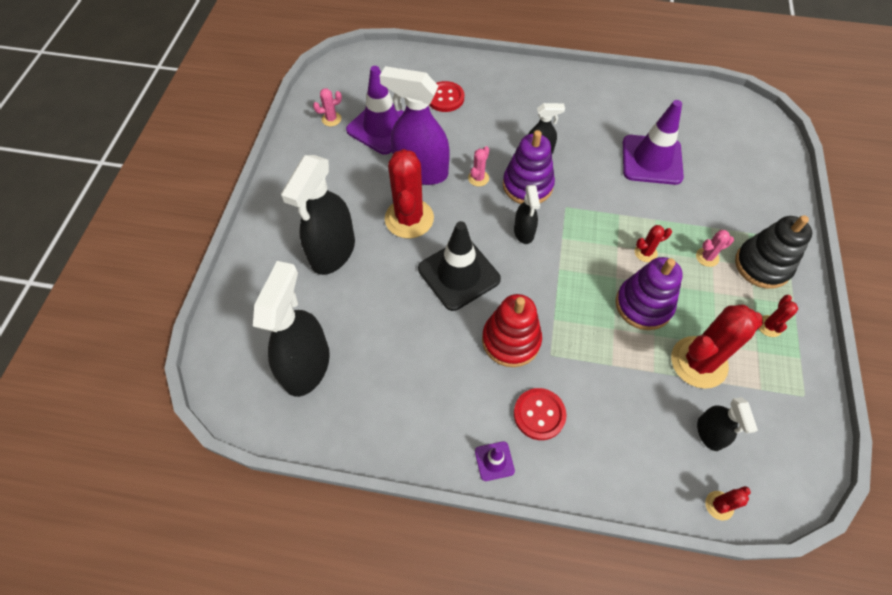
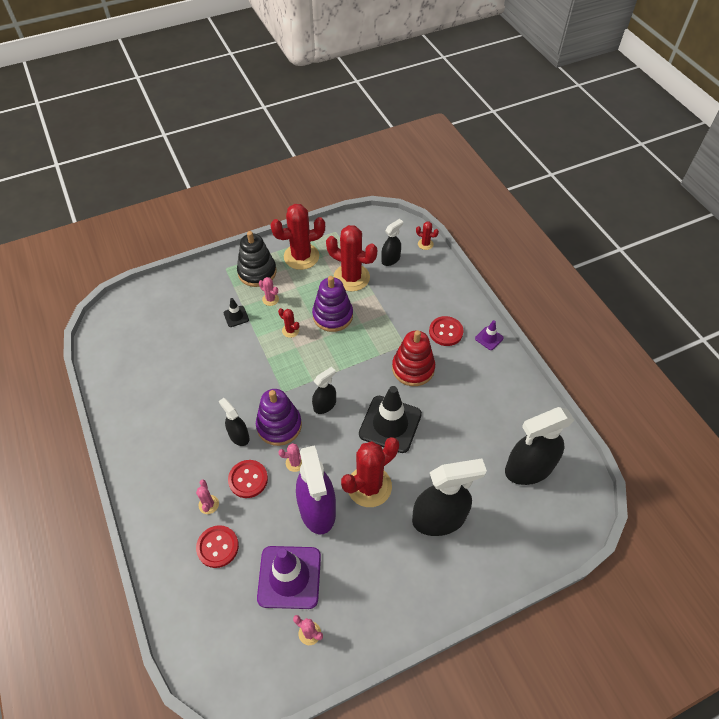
camera: 125 degrees left, 5 degrees down
(486, 107) = (208, 504): none -> pink cactus
(489, 140) = (248, 479): none -> red button
(651, 160) = (199, 361): purple traffic cone -> none
(697, 214) = (236, 316): none -> black traffic cone
(769, 326) = (301, 256): red cactus -> red cactus, size x2.23

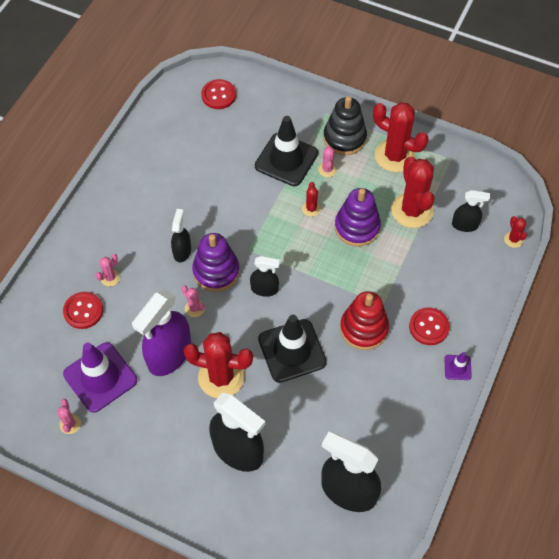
camera: 50 degrees right, 5 degrees up
(236, 316) = (286, 159): black traffic cone -> black traffic cone, size x2.20
(248, 479) = (152, 287): red button -> red button (218, 95)

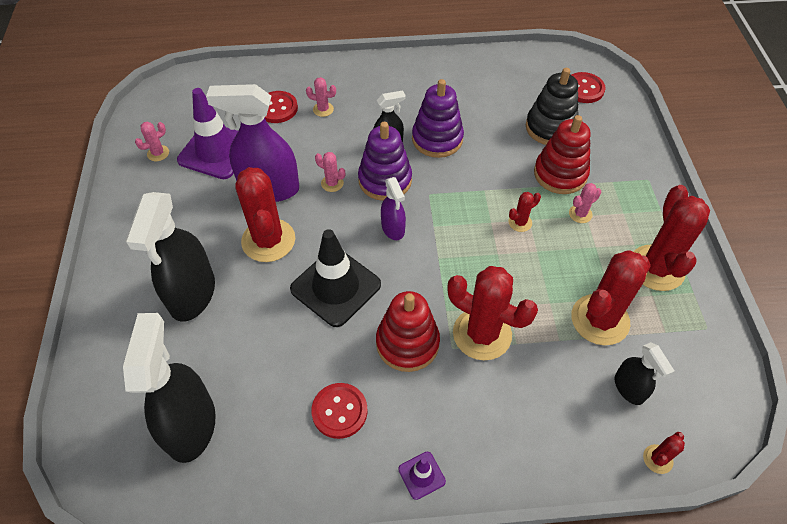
camera: 60 degrees right, 5 degrees down
(194, 308) = (332, 183): pink cactus -> pink cactus turned 75 degrees counterclockwise
(264, 289) = (393, 228): black spray bottle -> purple spray bottle
(286, 159) = (560, 174): black traffic cone -> red stacking toy
(344, 138) = (634, 210): black stacking toy -> black stacking toy (550, 128)
(357, 227) = (531, 275): purple stacking toy -> purple stacking toy (437, 139)
(383, 281) = (482, 334): none -> red cactus
(429, 327) = (456, 413): red button -> red button (339, 411)

